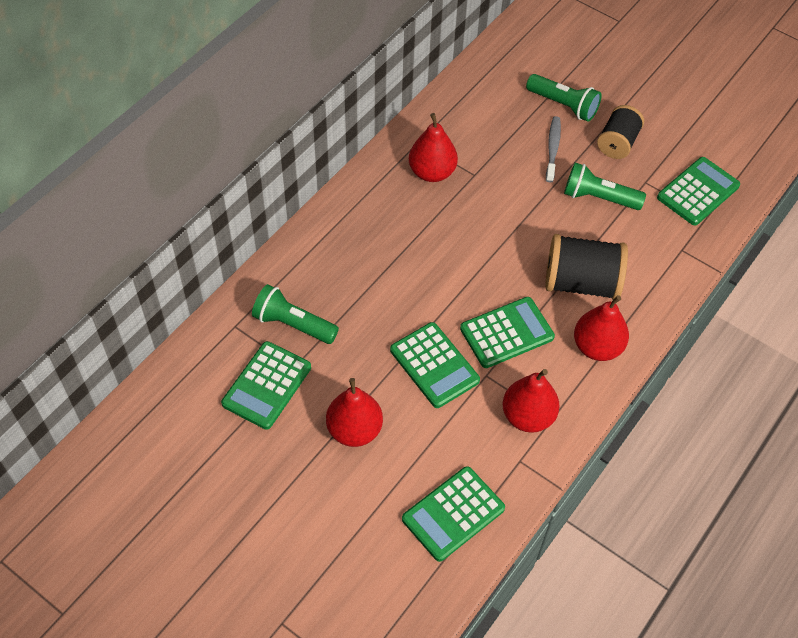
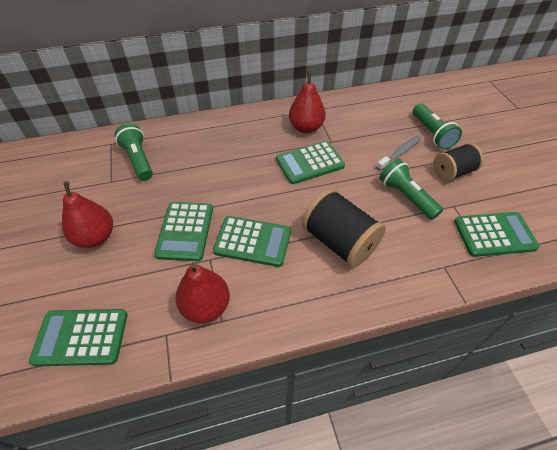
camera: 40 degrees right, 5 degrees down
(267, 385) = (85, 182): green calculator -> green calculator (309, 163)
(597, 347) = (307, 293): red pear -> none

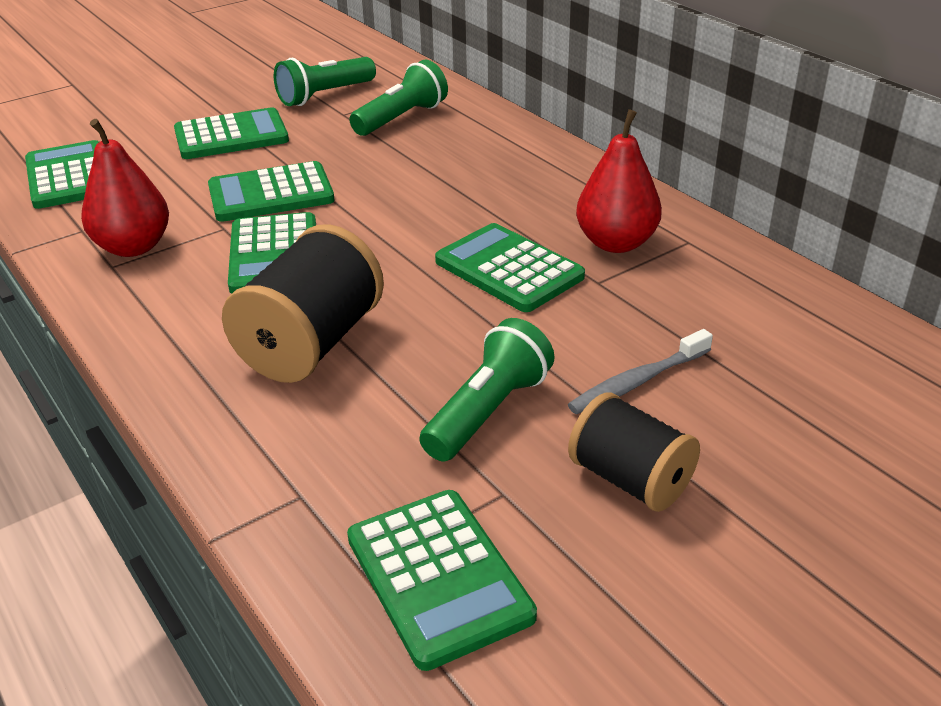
camera: 70 degrees right, 15 degrees down
(95, 237) = (231, 136): red pear -> green calculator
(400, 153) = (637, 382): grey toothbrush -> grey toothbrush turned 120 degrees clockwise
(431, 134) = (761, 425): green flashlight -> green flashlight (325, 95)

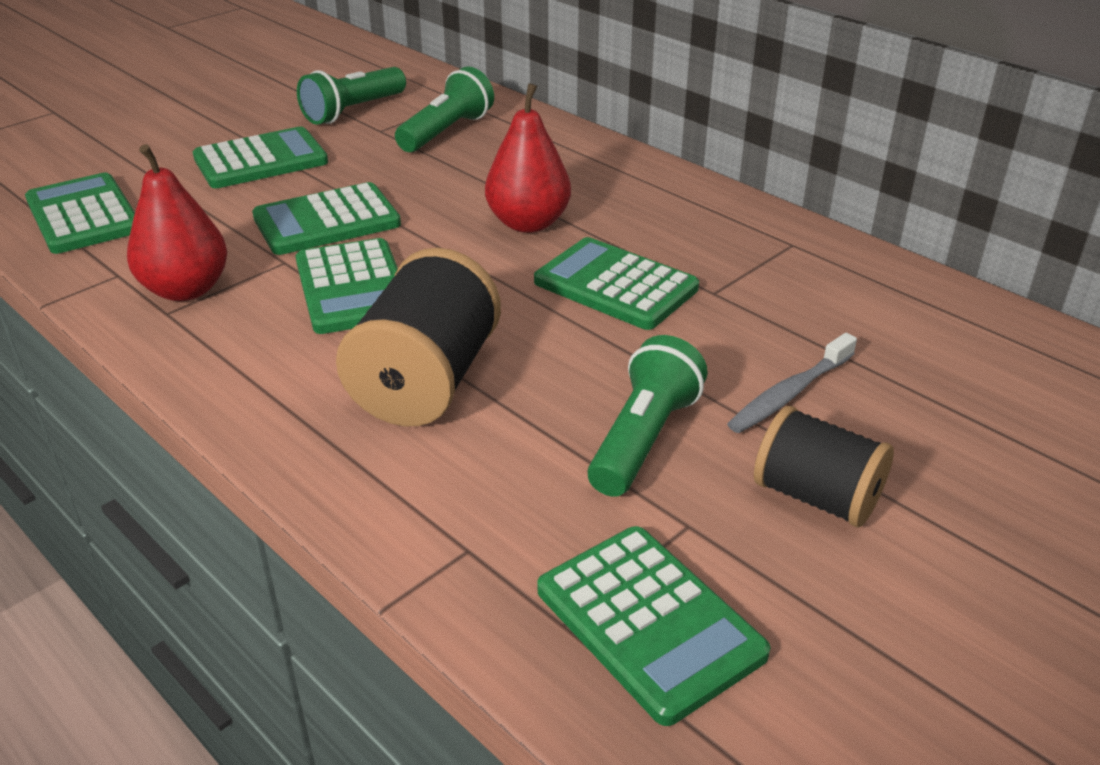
camera: 10 degrees left, 0 degrees up
(616, 243) = (719, 250): red pear -> red pear (528, 223)

